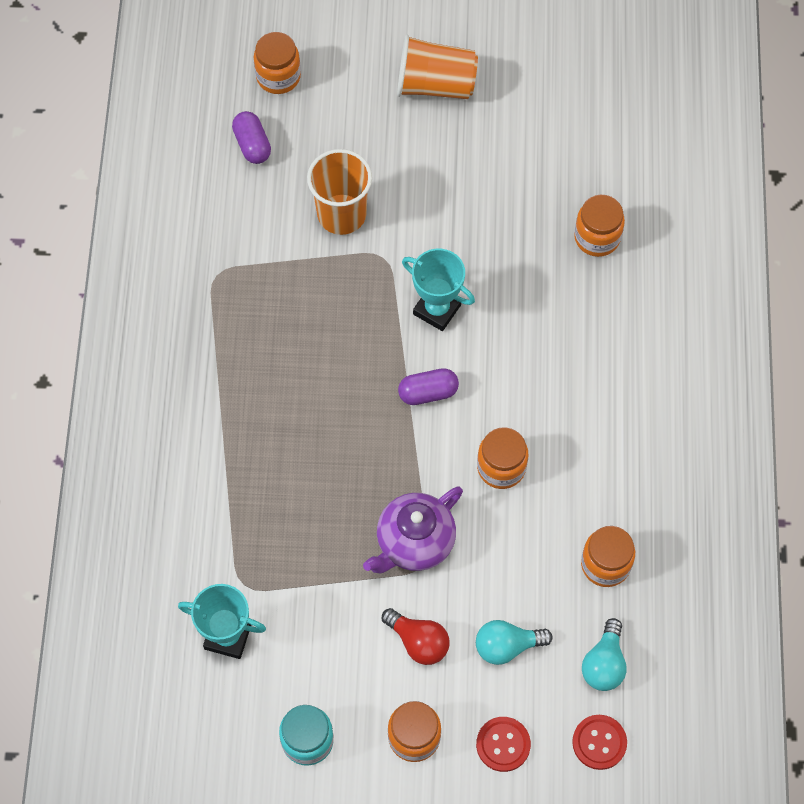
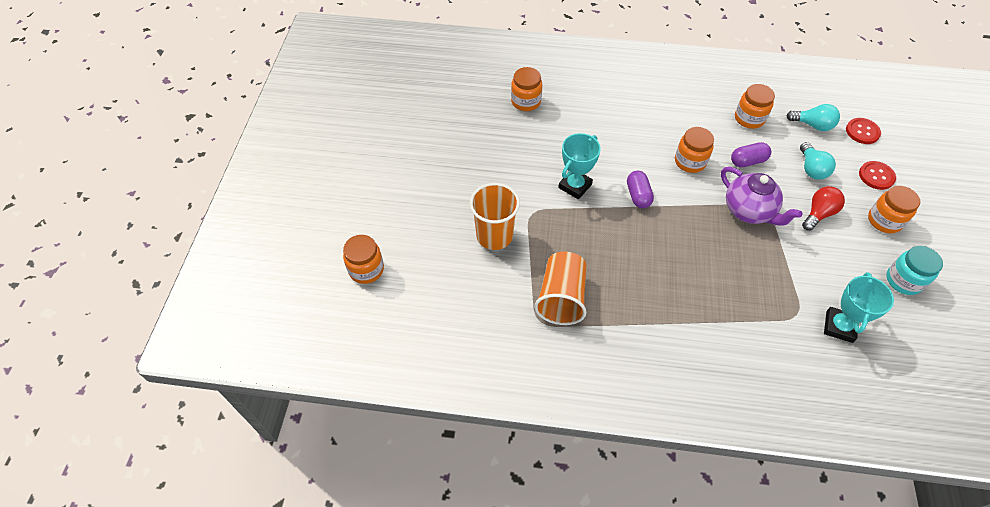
camera: 85 degrees left, 10 degrees down
(252, 145) = (425, 290): purple capsule -> purple capsule (748, 161)
(435, 85) = (395, 174): orange cup -> orange cup (561, 298)

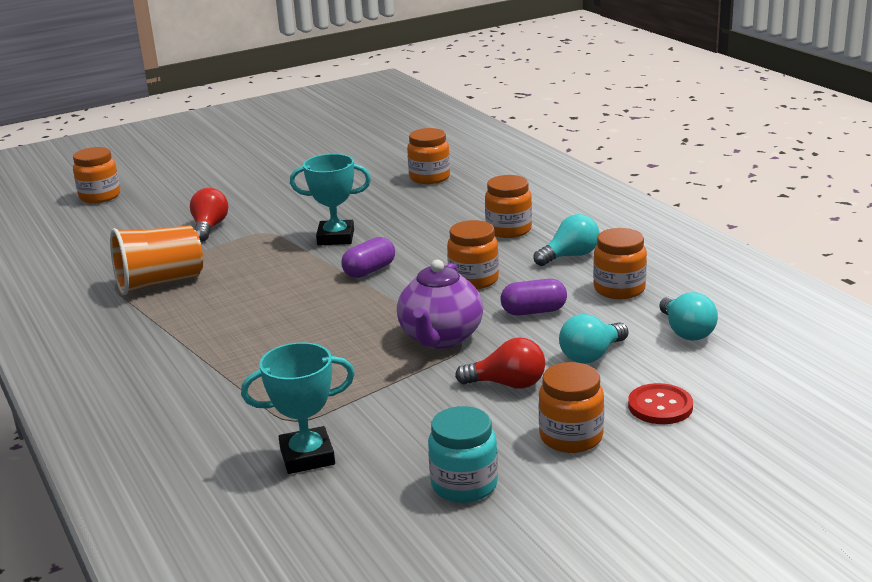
camera: 55 degrees right, 30 degrees down
(494, 236) = (209, 227): orange cup -> red light bulb
(638, 114) = (509, 230): none -> orange jar
(694, 112) = (570, 256): none -> turquoise light bulb
(748, 161) = (534, 311): purple capsule -> purple capsule turned 45 degrees counterclockwise
(862, 132) = (741, 370): red button -> none

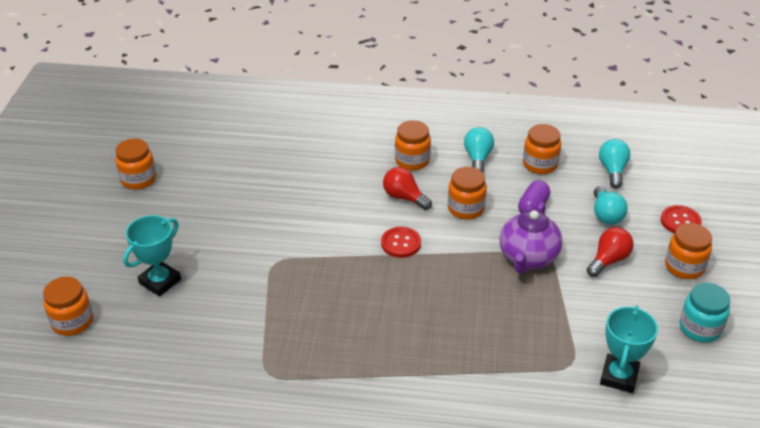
camera: 55 degrees left, 15 degrees up
(160, 282) = (296, 349): orange cup -> none
(209, 227) = (228, 286): red light bulb -> red light bulb (404, 197)
(335, 237) = (329, 234): turquoise trophy -> turquoise trophy (160, 281)
(369, 271) = (401, 243): purple capsule -> red button
(429, 177) = (284, 149): orange jar -> orange jar (138, 179)
(440, 338) = (528, 258): purple teapot -> purple teapot turned 60 degrees clockwise
(686, 332) = (612, 170): turquoise light bulb -> turquoise light bulb turned 105 degrees counterclockwise

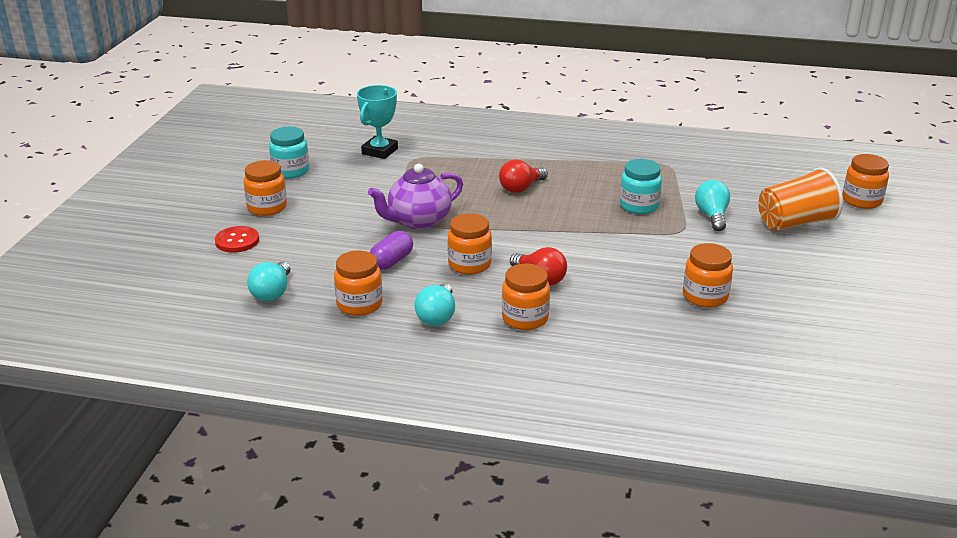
camera: 175 degrees left, 10 degrees down
(138, 179) = (885, 317): orange jar -> orange jar (705, 296)
(160, 281) = (795, 223): turquoise trophy -> orange cup
(311, 296) = (639, 206): none -> turquoise jar
(401, 243) = (548, 239): red button -> none
(528, 258) = (418, 221): purple teapot -> purple teapot turned 150 degrees counterclockwise
(606, 215) = (313, 251): turquoise light bulb -> turquoise light bulb (712, 216)
(608, 260) = (338, 215): red light bulb -> red light bulb (521, 188)

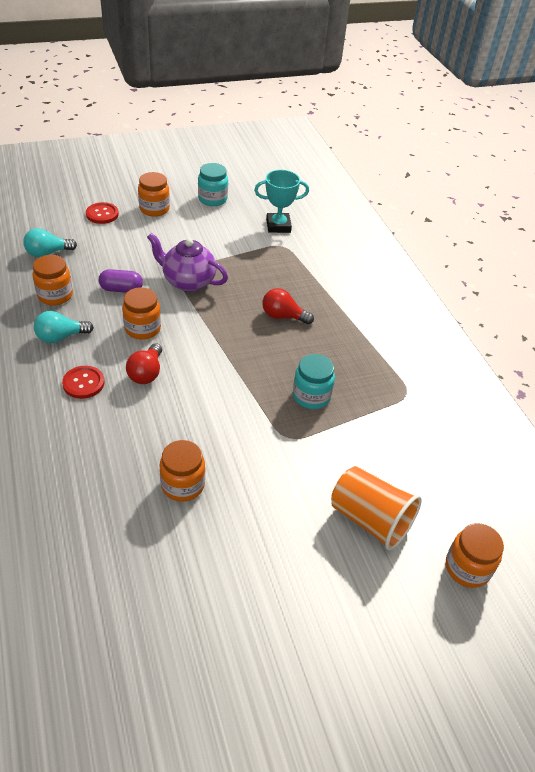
camera: 55 degrees right, 15 degrees up
(525, 318) = (83, 383): orange jar -> red button
(712, 216) = (333, 451): turquoise light bulb -> none

